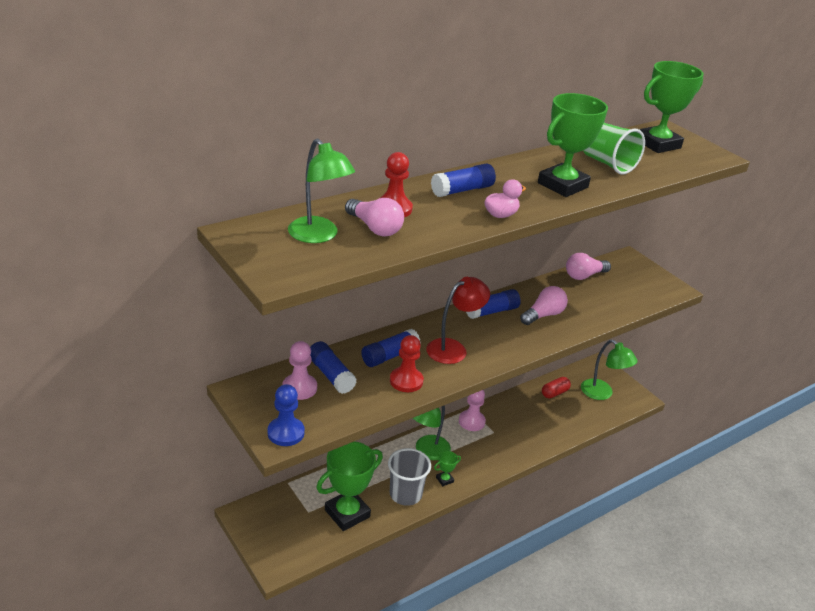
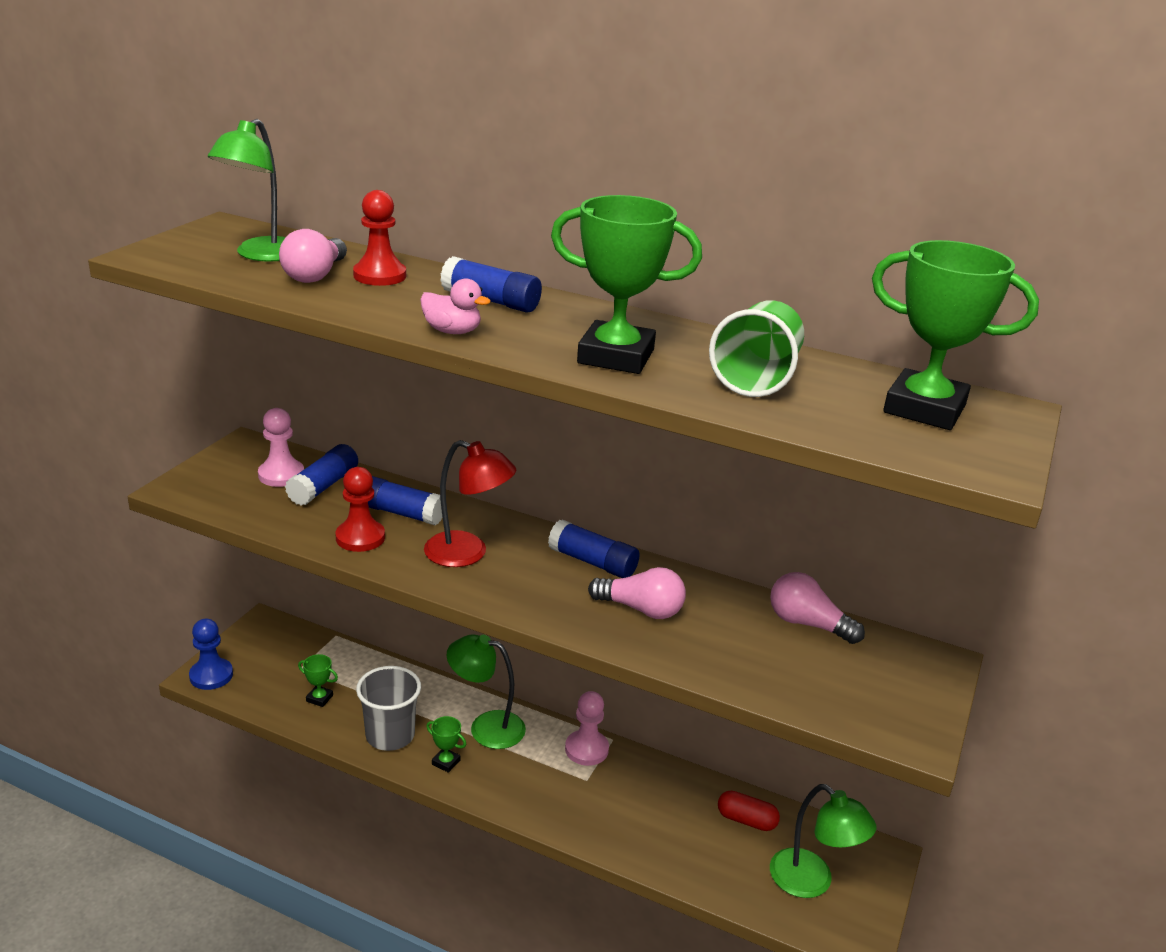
camera: 60 degrees right, 5 degrees down
(286, 433) = (194, 490): blue pawn -> blue pawn (211, 675)
(347, 513) = (319, 698): green trophy -> green trophy, size x0.42
(602, 393) = (811, 882): green lamp -> green lamp turned 60 degrees counterclockwise

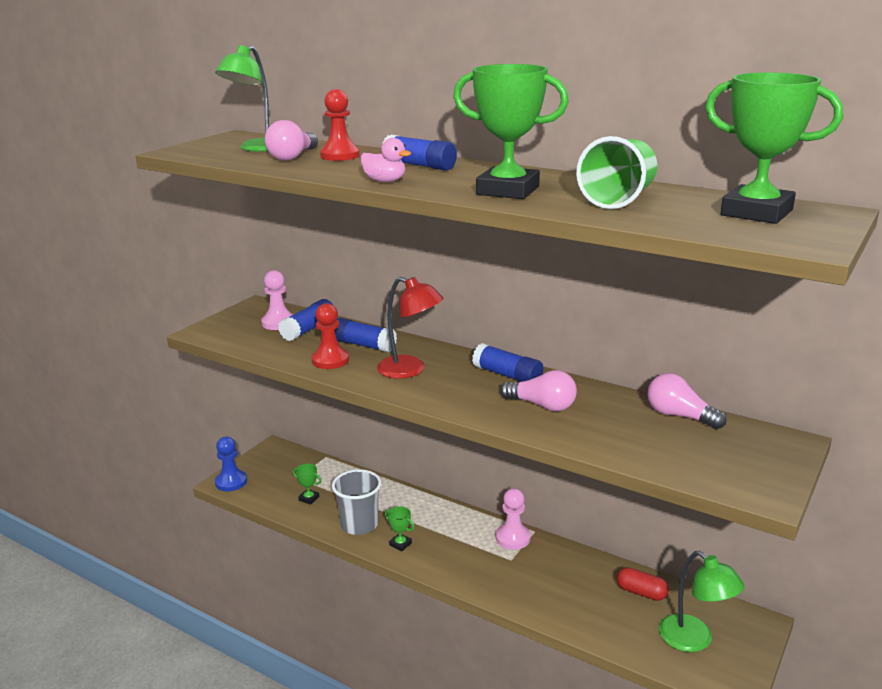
camera: 10 degrees right, 5 degrees down
(486, 727) = (434, 520): green lamp -> none

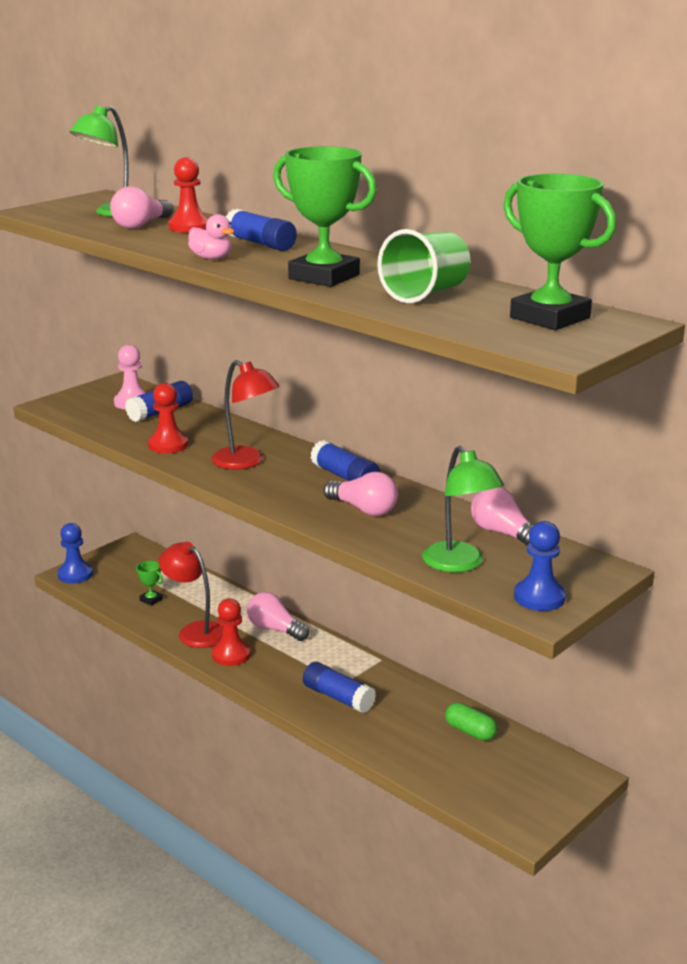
camera: 10 degrees right, 0 degrees up
(359, 525) = (195, 631): grey cup -> red lamp
(363, 345) = (210, 433): blue glue stick -> blue glue stick (338, 697)
(400, 544) = (231, 655): green trophy -> red pawn
(430, 514) = (275, 629): none -> pink light bulb
(513, 538) = (354, 663): pink pawn -> none
(641, 592) = (470, 731): red capsule -> green capsule
(694, 640) = (505, 782): green lamp -> green lamp (459, 564)
(753, 478) = (539, 597): none -> blue pawn

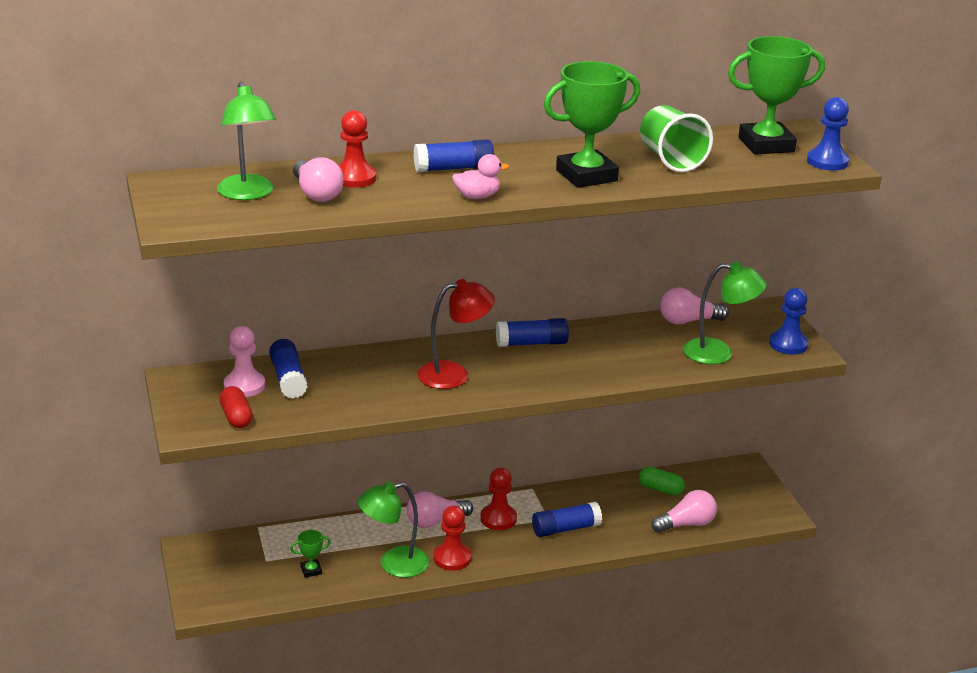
camera: 60 degrees left, 5 degrees up
(75, 574) = (207, 601): blue pawn -> blue pawn (827, 162)
(84, 413) = (236, 417): none -> red capsule
(168, 445) = (373, 397): red pawn -> red pawn (498, 519)
(195, 631) = (394, 564): red lamp -> green lamp
(364, 509) = (597, 356): pink light bulb -> pink light bulb (686, 524)
(470, 731) = (660, 489): green capsule -> green capsule turned 45 degrees clockwise

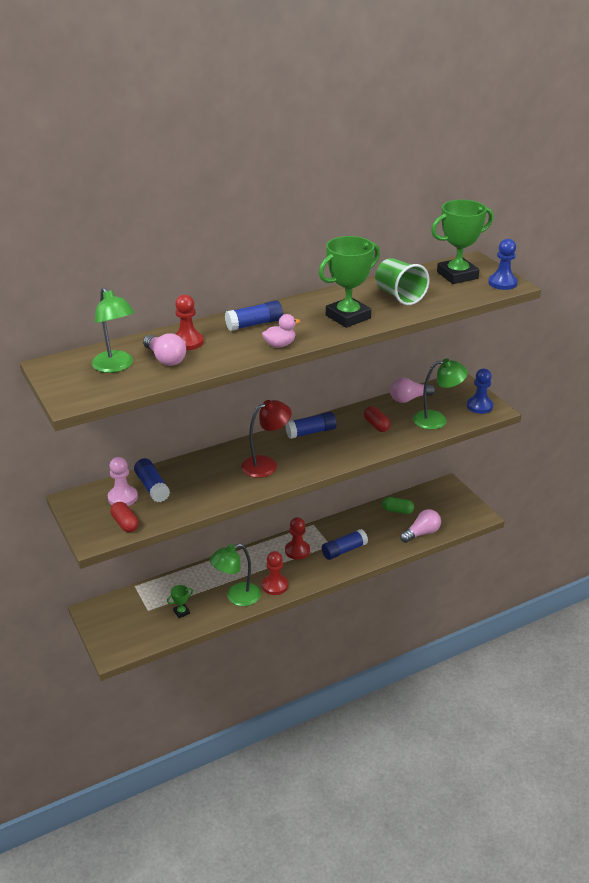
camera: 10 degrees left, 5 degrees up
(435, 521) = (255, 560): pink light bulb -> none
(628, 348) = (376, 425): none -> red capsule

